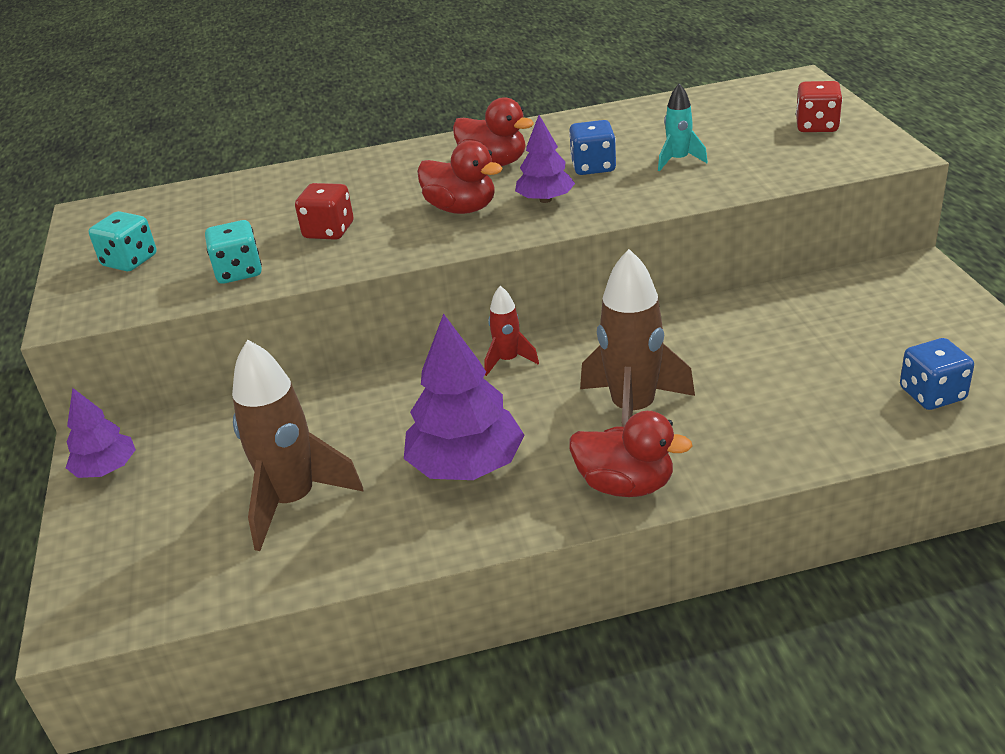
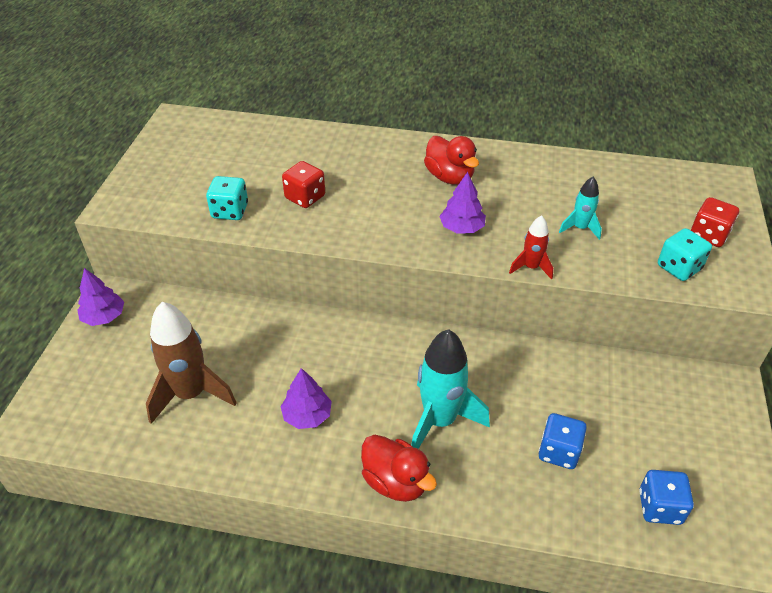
camera: 20 degrees right, 10 degrees up
(129, 261) = (174, 173): turquoise dice -> turquoise dice (679, 267)
(461, 209) = (401, 213): red duck -> none
(466, 465) = (307, 415): purple tree -> purple tree, size x0.59
(508, 360) = (385, 338): red rocket -> red rocket (531, 267)
(593, 167) = (515, 209): blue dice -> blue dice (559, 451)
(633, 411) = (440, 420): brown rocket -> turquoise rocket

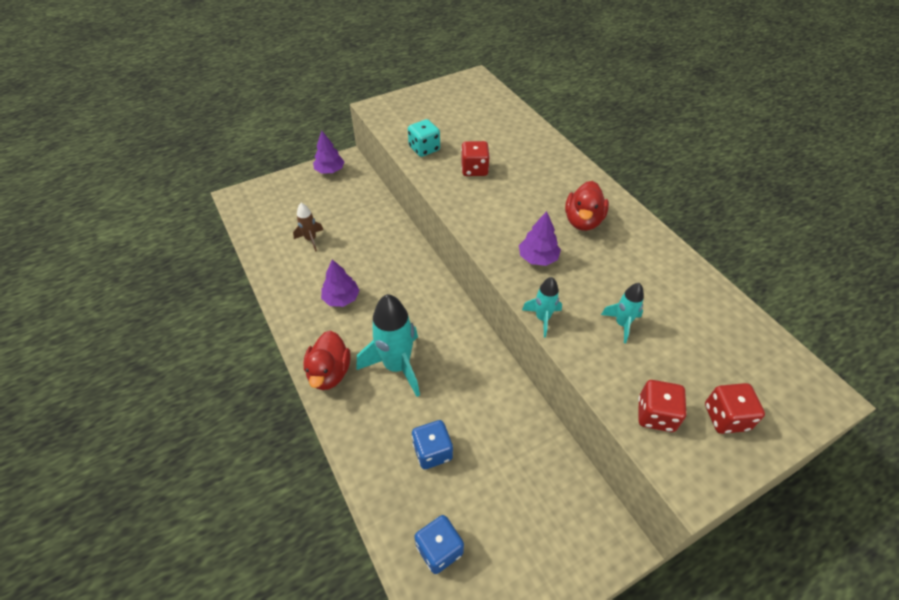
camera: 50 degrees right, 5 degrees up
(191, 394) = (311, 239): brown rocket -> brown rocket, size x0.51
(531, 267) = (542, 318): red rocket -> turquoise rocket
(679, 267) = (655, 415): turquoise dice -> red dice

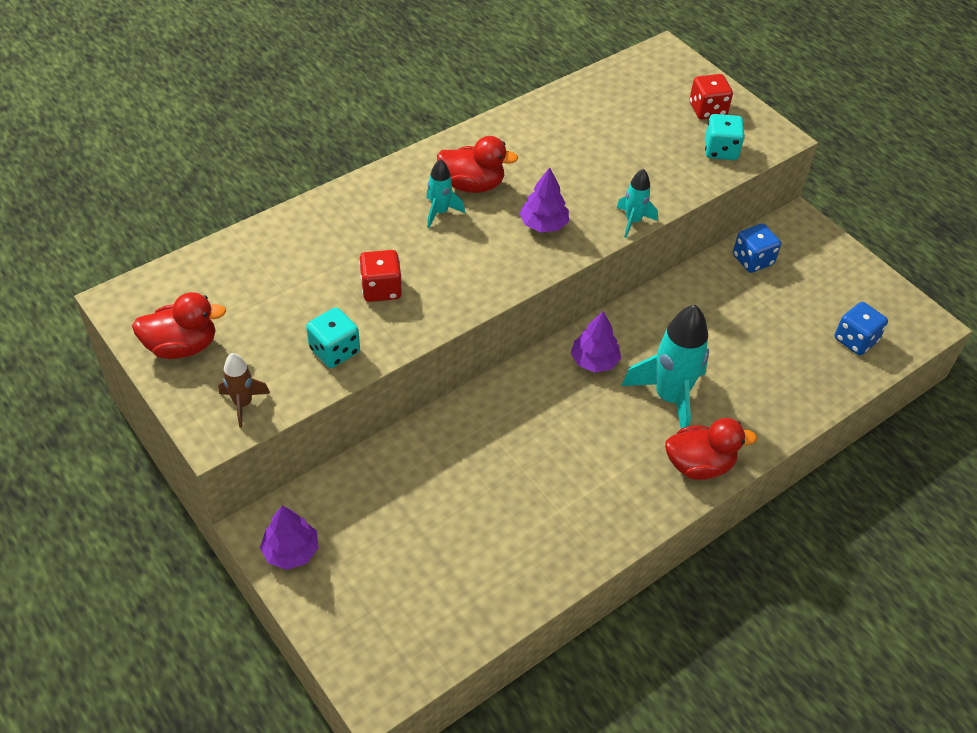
camera: 100 degrees left, 0 degrees up
(311, 239) = (470, 540): brown rocket -> brown rocket (243, 404)
(341, 298) = (579, 475): purple tree -> purple tree (594, 361)
(432, 451) = (764, 354): blue dice -> blue dice (752, 260)
(438, 97) = (182, 346): none -> red duck
(622, 324) = (623, 164): turquoise rocket -> turquoise rocket (440, 212)
(655, 415) = (720, 150): red dice -> turquoise dice

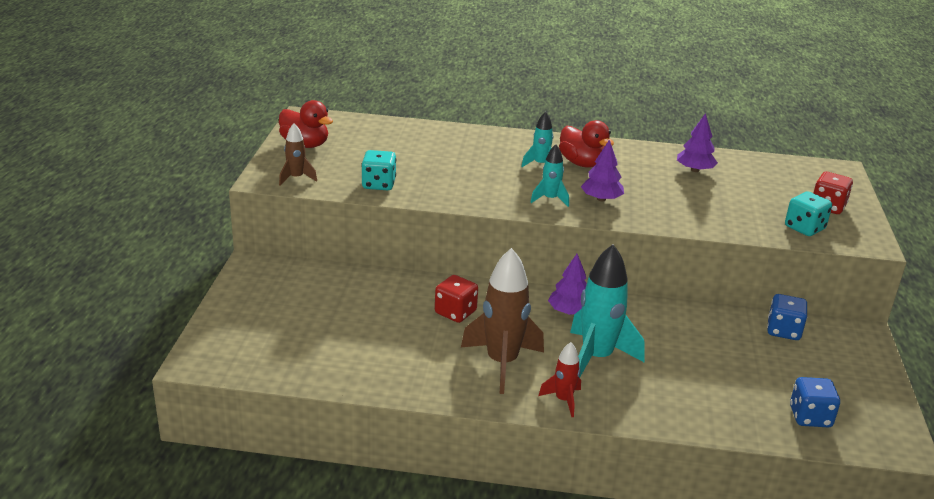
camera: 45 degrees right, 20 degrees down
(291, 551) = (252, 282): purple tree -> purple tree (695, 170)
(381, 289) = (448, 176): red dice -> red dice (455, 312)
(614, 464) = (502, 363): none -> brown rocket
(633, 221) = (670, 226): turquoise rocket -> turquoise rocket (550, 199)
(699, 465) = (563, 400): red duck -> red rocket

